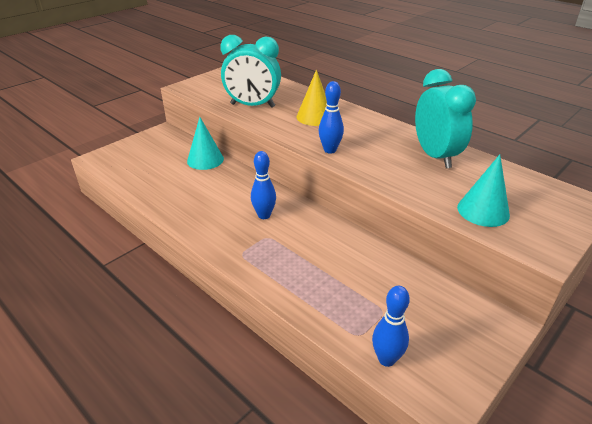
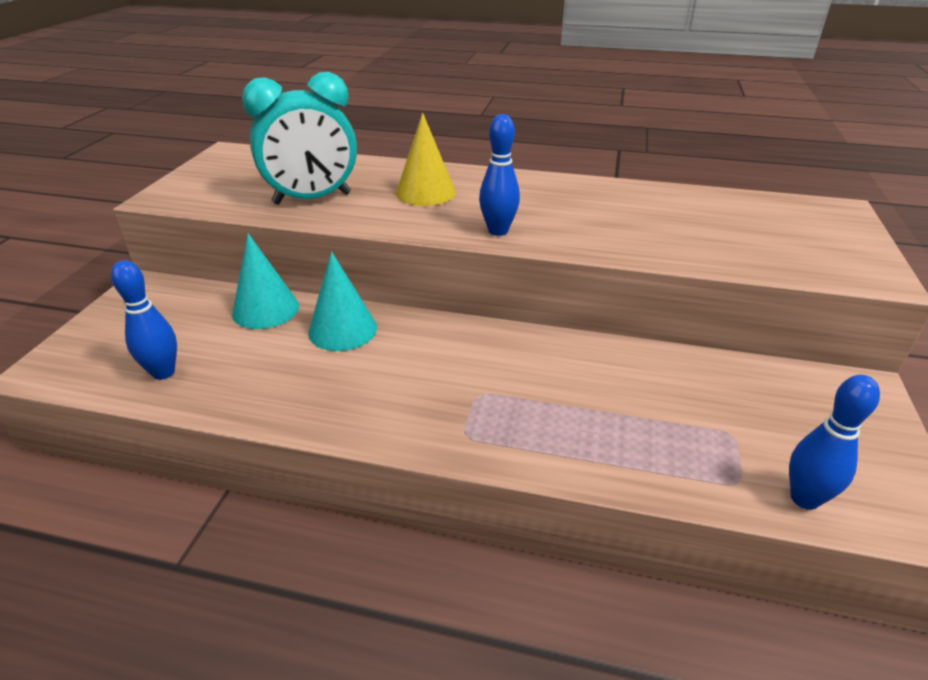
camera: 30 degrees left, 0 degrees up
(264, 215) = (443, 363): blue bowling pin -> blue bowling pin (163, 372)
(435, 156) = (635, 202): turquoise clock -> none
(483, 211) = (764, 251): turquoise cone -> turquoise cone (342, 330)

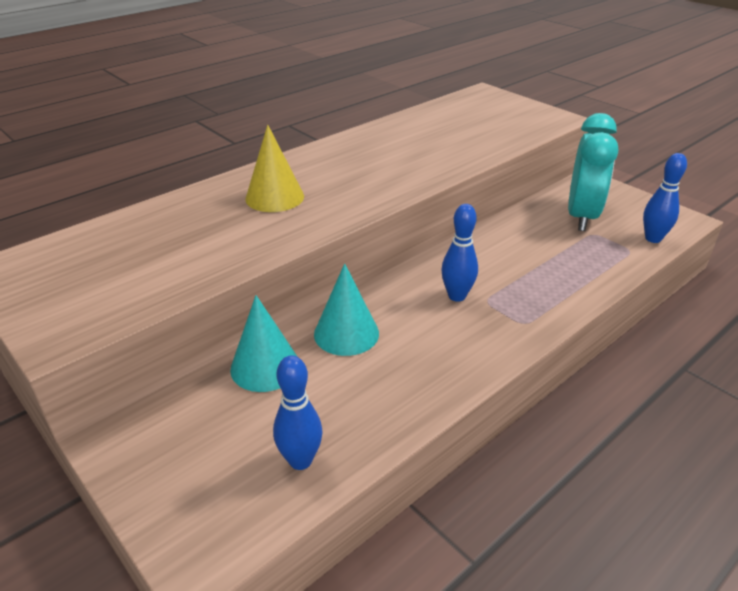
camera: 55 degrees left, 0 degrees up
(312, 199) = (206, 250): turquoise clock -> turquoise clock (581, 216)
(498, 231) = (378, 193): blue bowling pin -> blue bowling pin (457, 296)

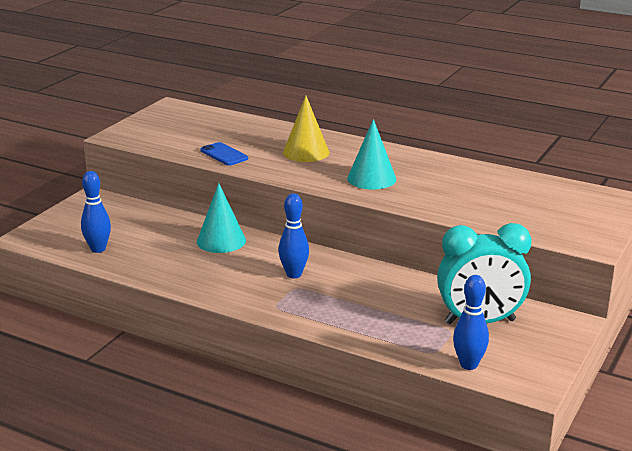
camera: 70 degrees right, 10 degrees down
(229, 252) = (224, 154): none -> blue phone
(265, 367) = (172, 222): turquoise cone -> turquoise cone (371, 178)

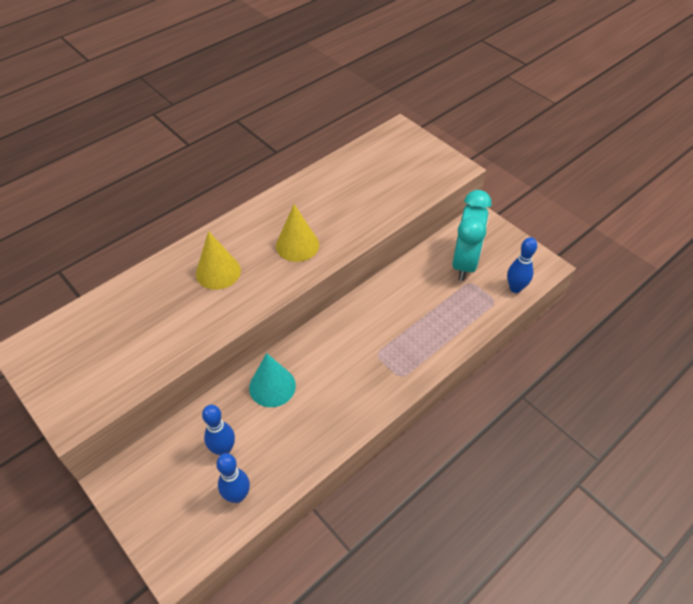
camera: 70 degrees left, 25 degrees up
(224, 154) = (185, 334): blue phone -> none
(294, 274) = (355, 349): blue bowling pin -> blue bowling pin (223, 449)
(371, 178) = (297, 245): turquoise cone -> yellow cone

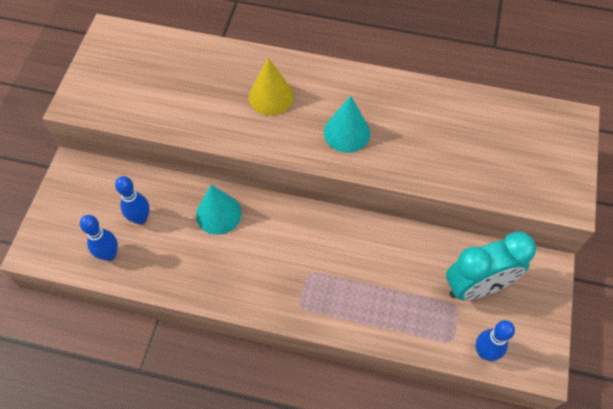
camera: 55 degrees right, 10 degrees up
(297, 245) = (347, 132): yellow cone -> turquoise cone

